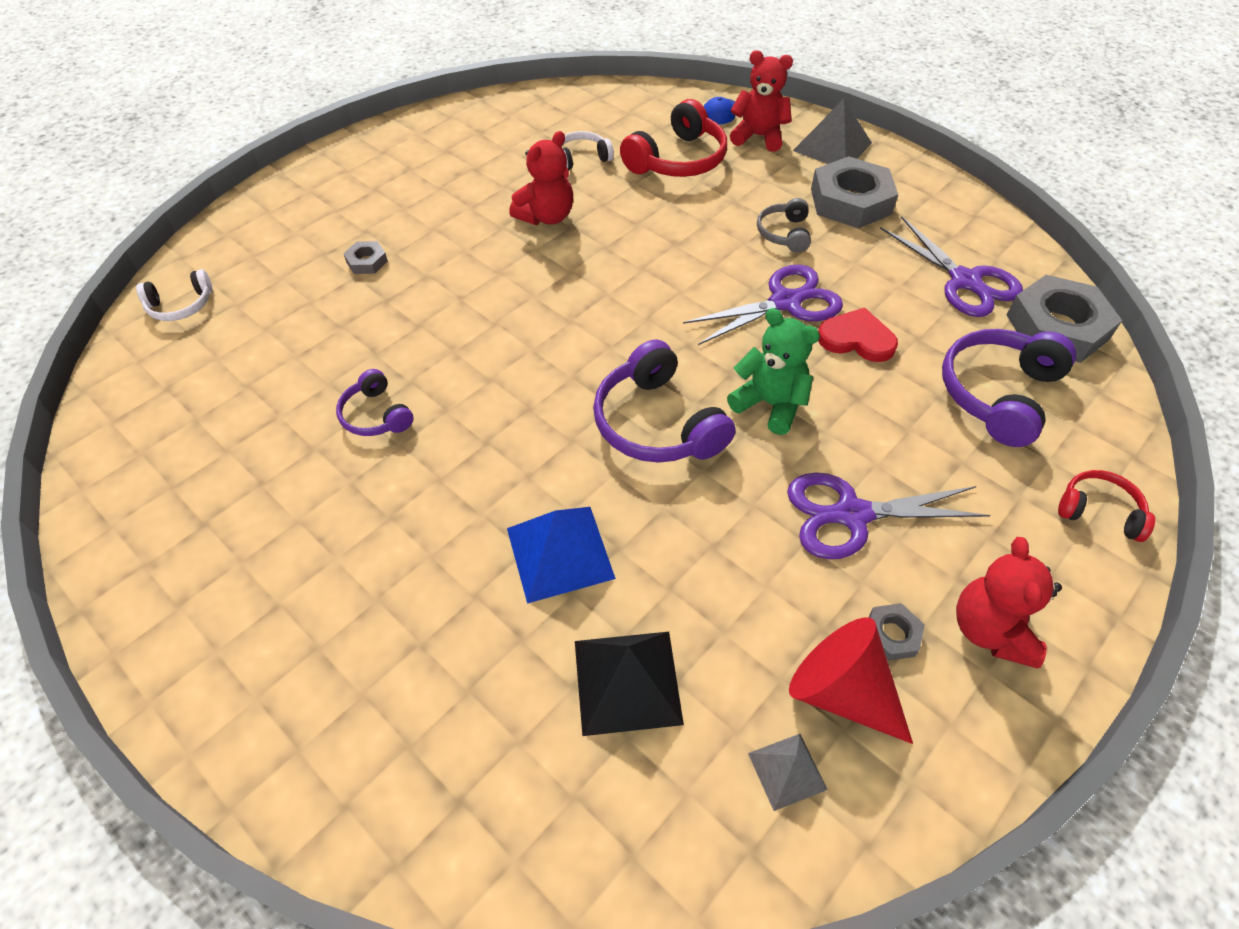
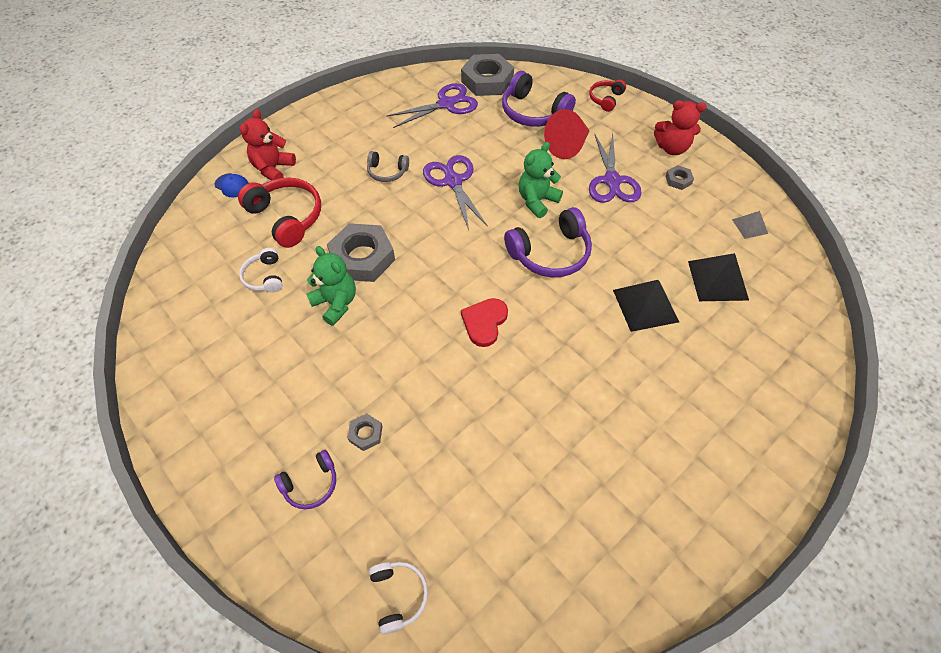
camera: 85 degrees left, 5 degrees up
(376, 415) = (539, 411): purple headphones -> purple headphones (311, 484)
(546, 217) = (336, 303): red teddy bear -> green teddy bear
(559, 553) = (645, 305): blue pyramid -> black pyramid
(832, 147) = (299, 133): grey pyramid -> none
(841, 691) = (709, 202): red cone -> red cone (567, 146)
(850, 201) = (362, 136): grey nut -> grey nut (362, 257)
(856, 339) = (488, 156): red heart -> red heart (484, 322)

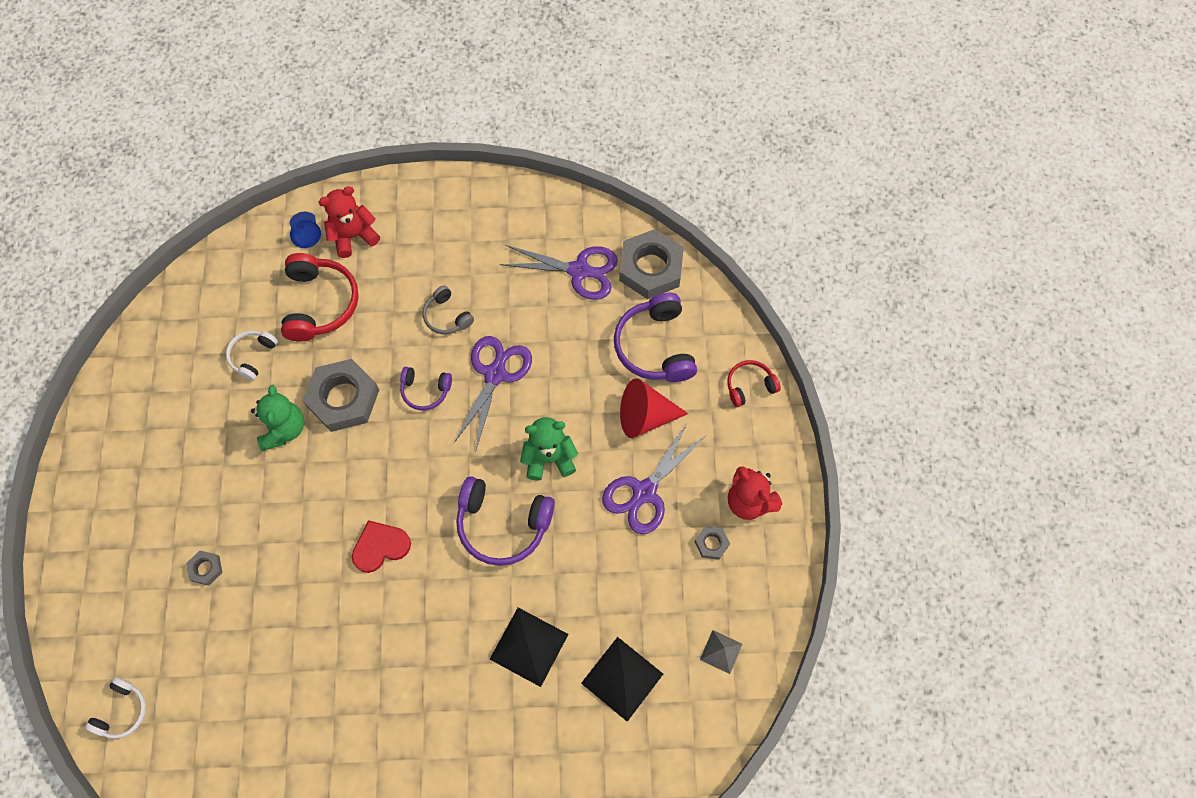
camera: 40 degrees right, 10 degrees up
(311, 484) = (137, 577): purple headphones -> purple headphones (425, 391)

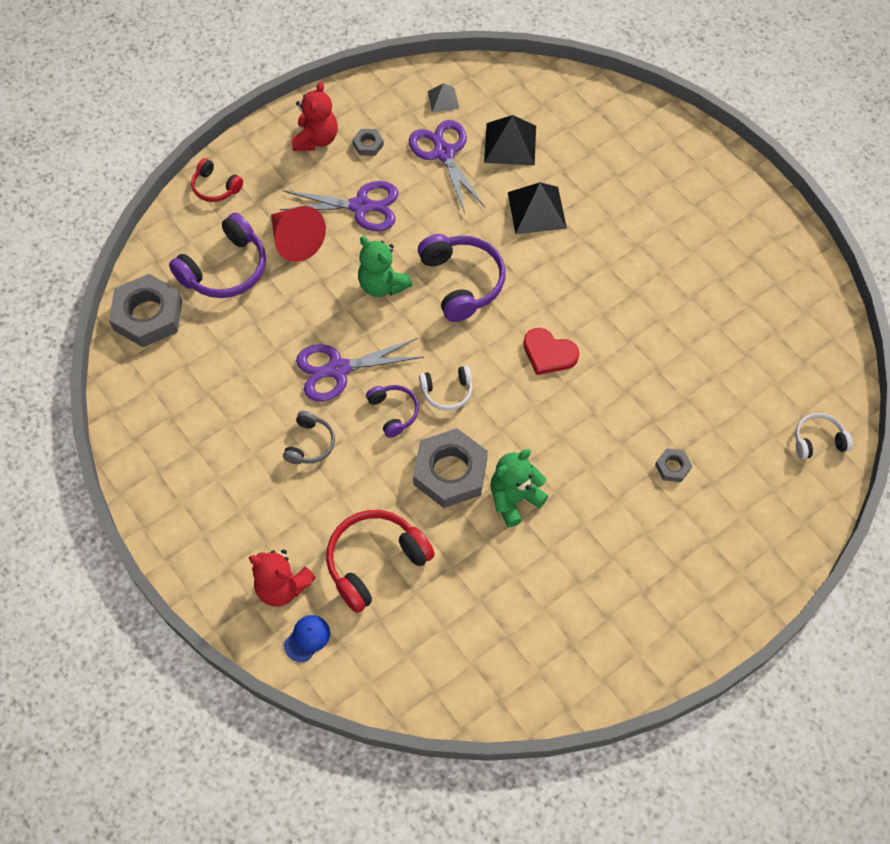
camera: 125 degrees left, 5 degrees down
(253, 356) = (470, 580): white headphones -> white headphones (447, 391)
(579, 270) = (188, 368): purple scissors -> purple scissors (444, 153)

